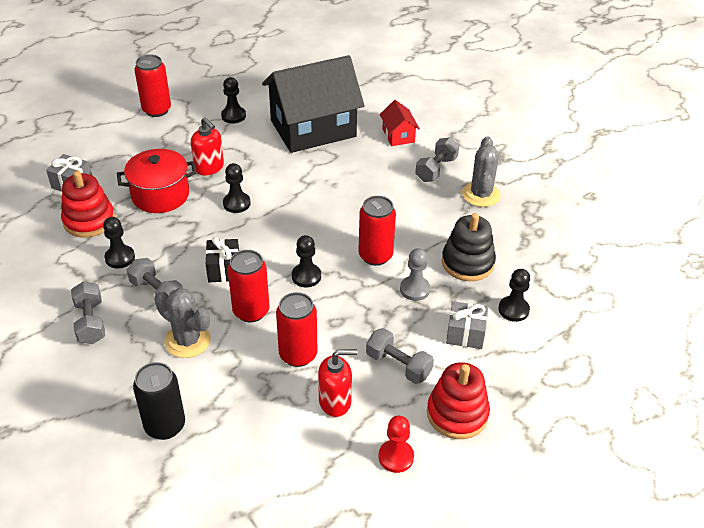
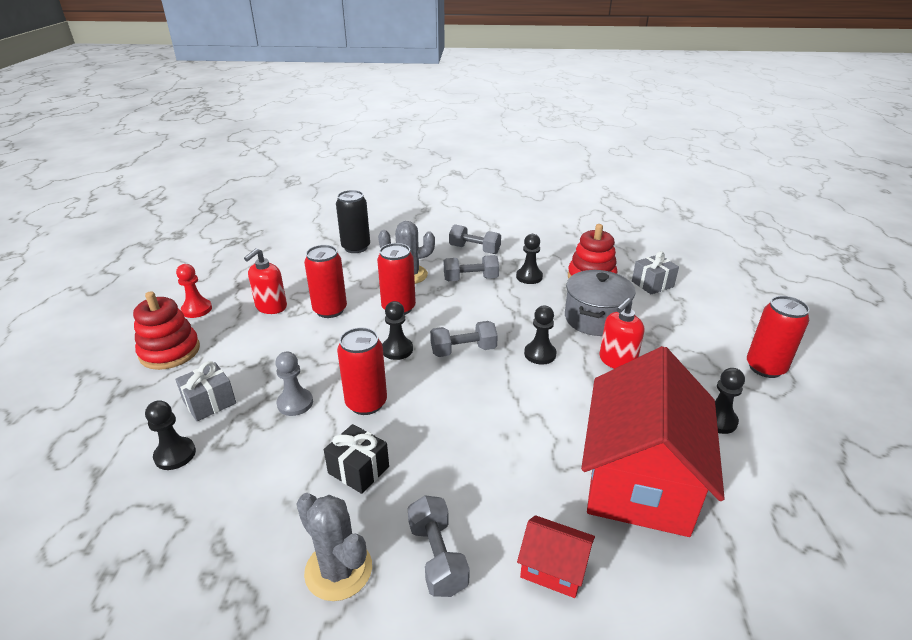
camera: 130 degrees right, 10 degrees down
(160, 195) = (595, 319): red pot -> grey pot
(209, 167) = (617, 361): red soap dispenser -> red soap dispenser turned 45 degrees counterclockwise
(224, 269) = (459, 314): black gift -> black gift (358, 470)
(313, 128) = (639, 479): black house -> red house
(398, 365) = (248, 348): grey dumbbell -> grey dumbbell (463, 350)
(467, 263) = (268, 465): black stacking toy -> none

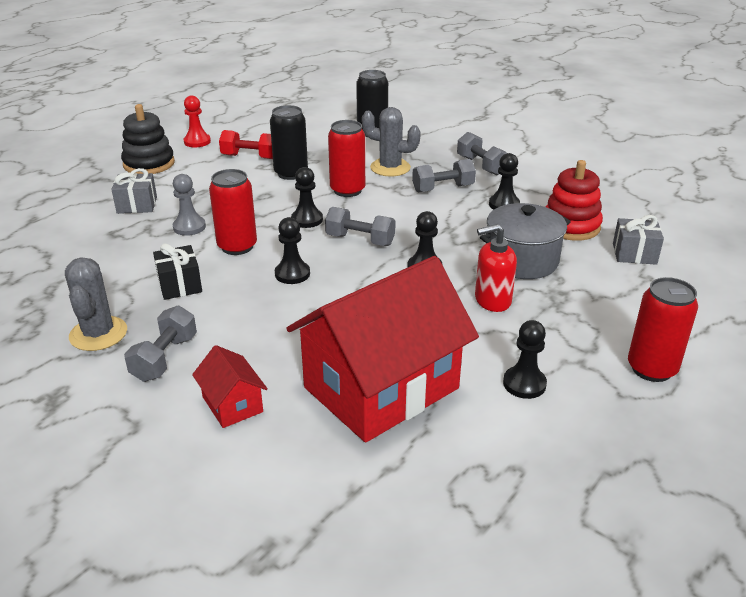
camera: 35 degrees right, 0 degrees up
(170, 351) = (149, 164): red stacking toy -> black stacking toy
(175, 455) = (83, 228): black pawn -> black pawn (292, 274)
(271, 307) = (250, 157): red soap dispenser -> red dumbbell
(330, 310) = (291, 173): red can -> black can
(470, 279) = (443, 188): grey dumbbell -> grey dumbbell turned 45 degrees counterclockwise

